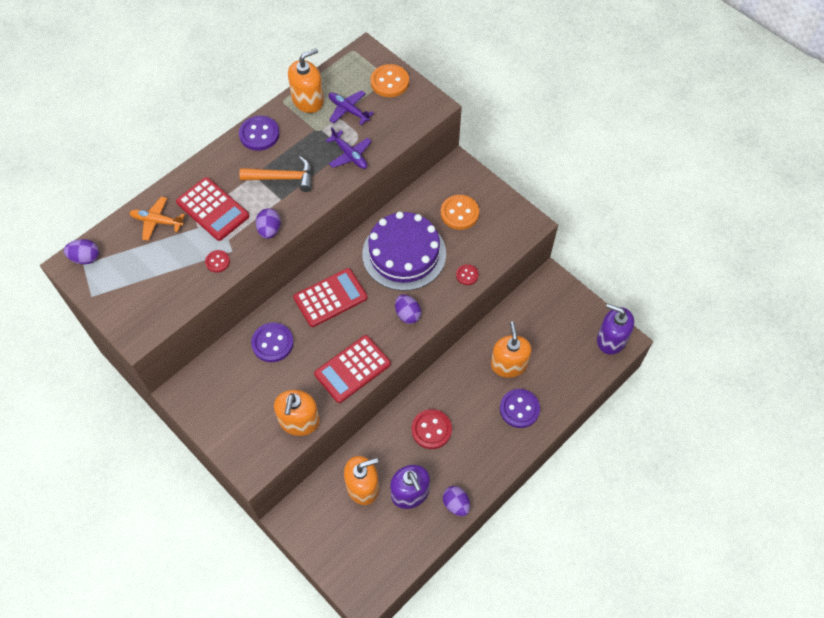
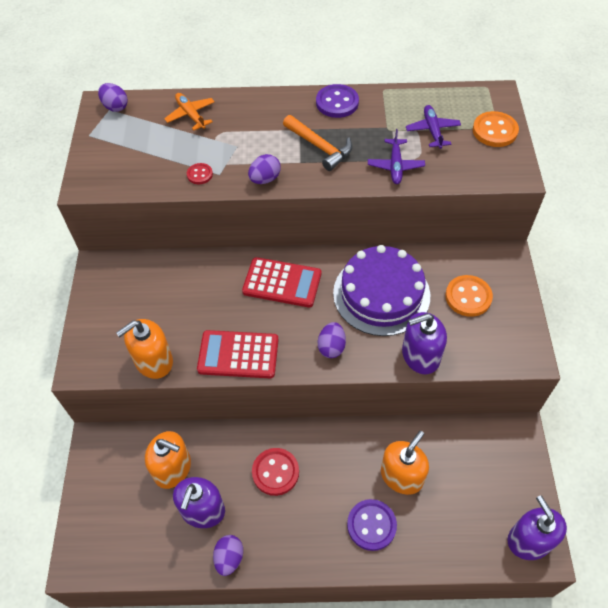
camera: 45 degrees right, 5 degrees down
(213, 209) = (240, 134): red calculator -> none
(272, 343) = (200, 283): purple button -> none
(308, 100) = (405, 102): orange soap dispenser -> none
(467, 275) = (420, 355): red button -> purple soap dispenser

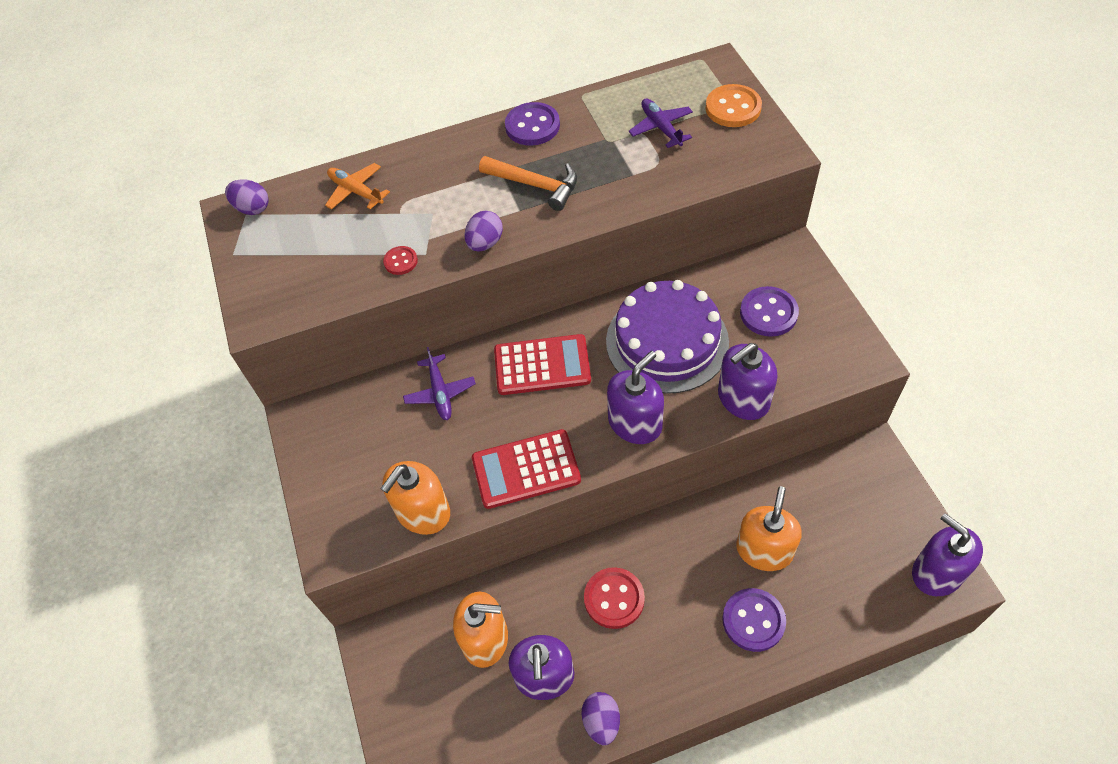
camera: 15 degrees left, 0 degrees up
(331, 347) = (635, 423): purple egg -> purple soap dispenser
(395, 166) = (636, 182): purple plane -> purple plane (440, 393)
(468, 297) = (768, 313): orange button -> purple button

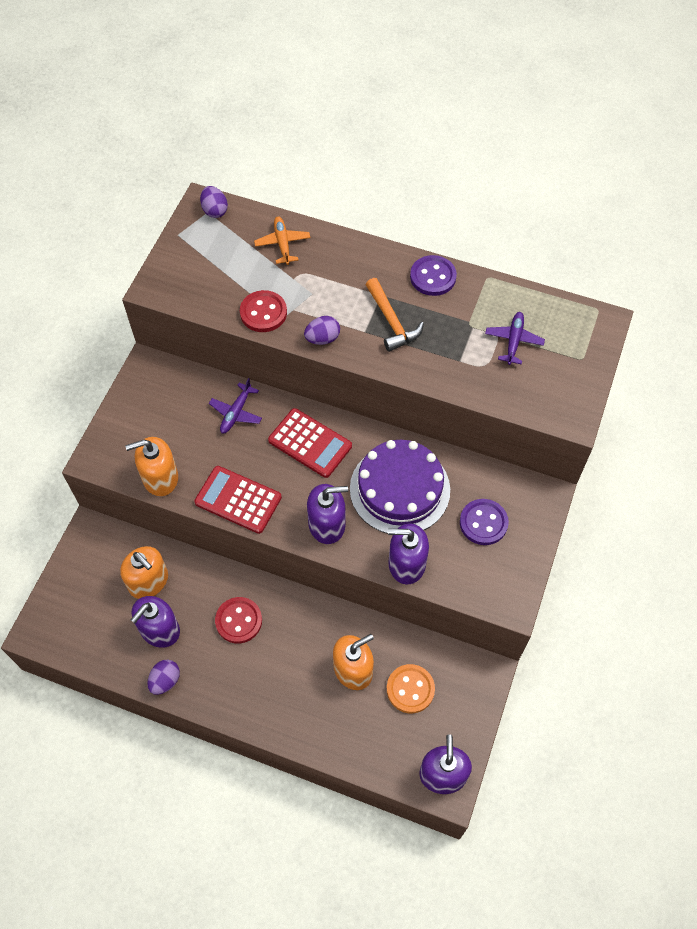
camera: 35 degrees right, 5 degrees up
(400, 261) = (263, 313): red button -> red button, size x1.79
(733, 108) = (577, 363): orange button -> orange button (410, 689)
(753, 620) = (303, 703): purple button -> none

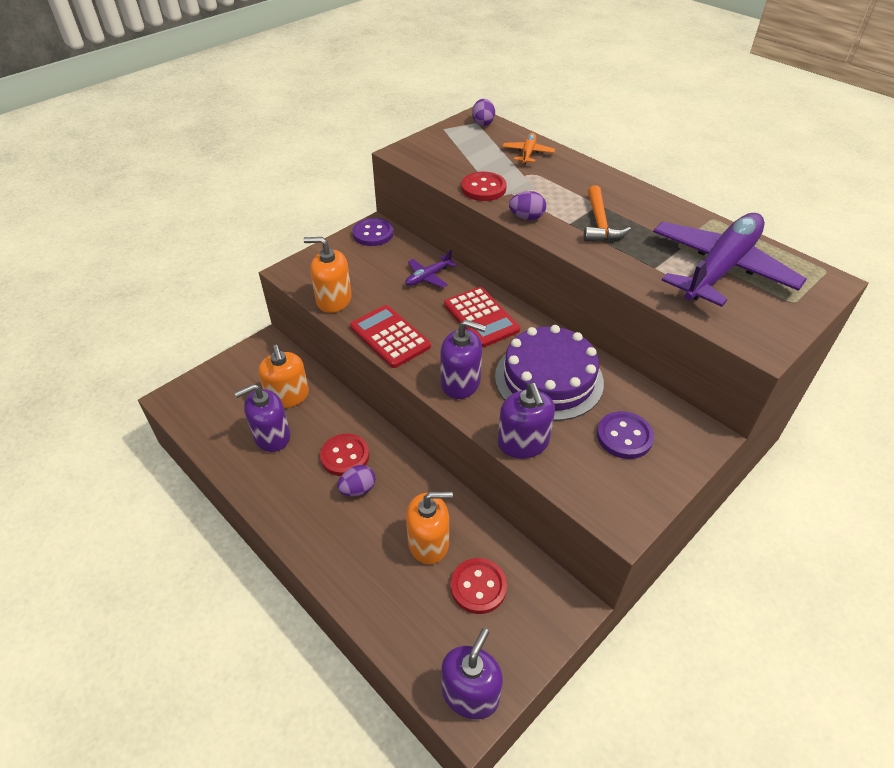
camera: 25 degrees right, 15 degrees down
(165, 681) = (249, 479): purple egg -> purple egg (358, 489)
(406, 563) = (523, 442): purple soap dispenser -> purple soap dispenser turned 135 degrees counterclockwise
(410, 689) = (478, 587): orange button -> red button
(433, 277) = (656, 205): purple button -> purple button (373, 234)
(513, 341) = (720, 269): purple plane -> purple plane, size x2.35

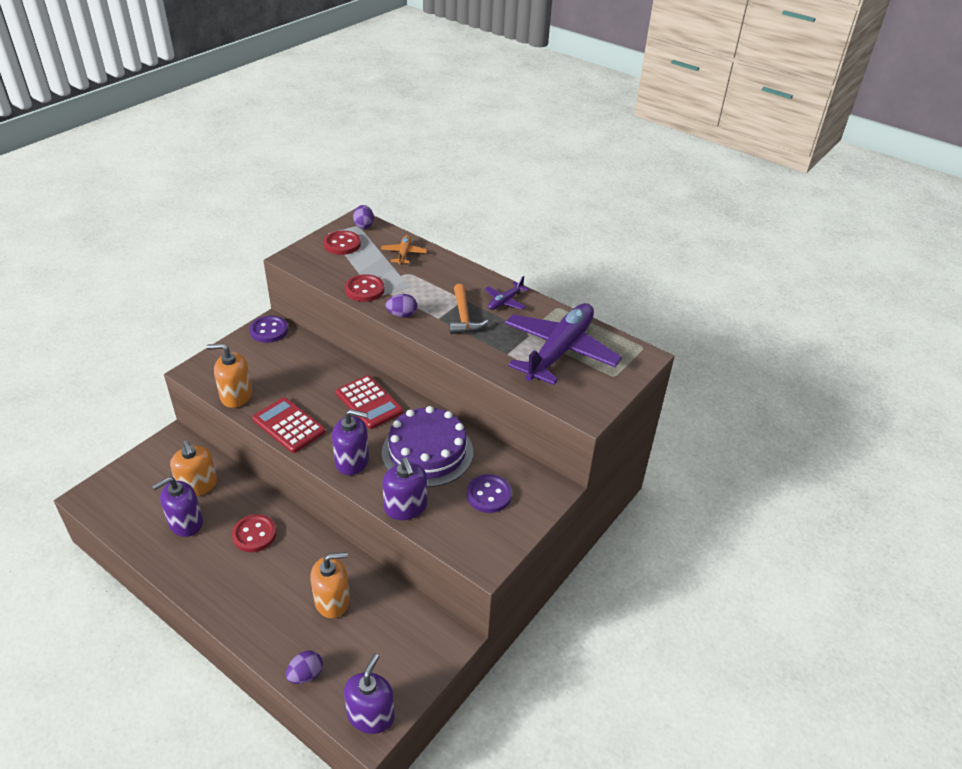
camera: 10 degrees left, 5 degrees down
(358, 489) = (268, 562): purple egg -> purple egg (306, 675)
(428, 277) = (321, 368): purple plane -> purple plane (505, 301)
(478, 587) = (376, 632): red button -> red button (342, 244)

